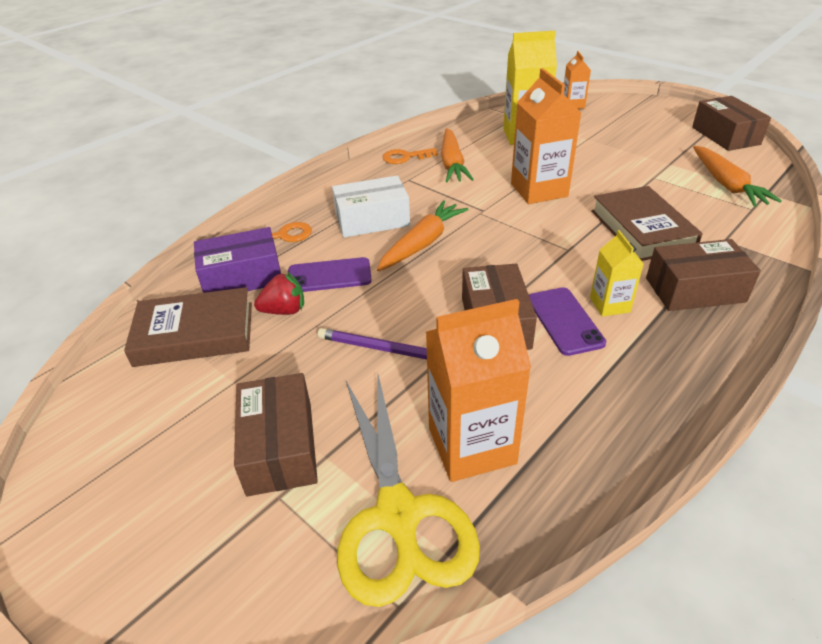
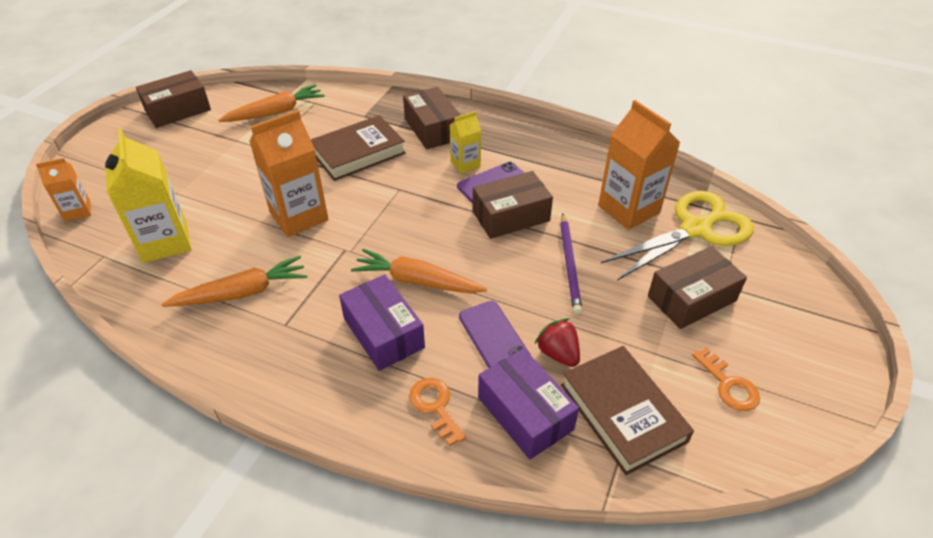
camera: 110 degrees left, 5 degrees up
(372, 220) = (383, 333): white box -> purple box
(405, 157) = (224, 342): orange key -> orange key (728, 385)

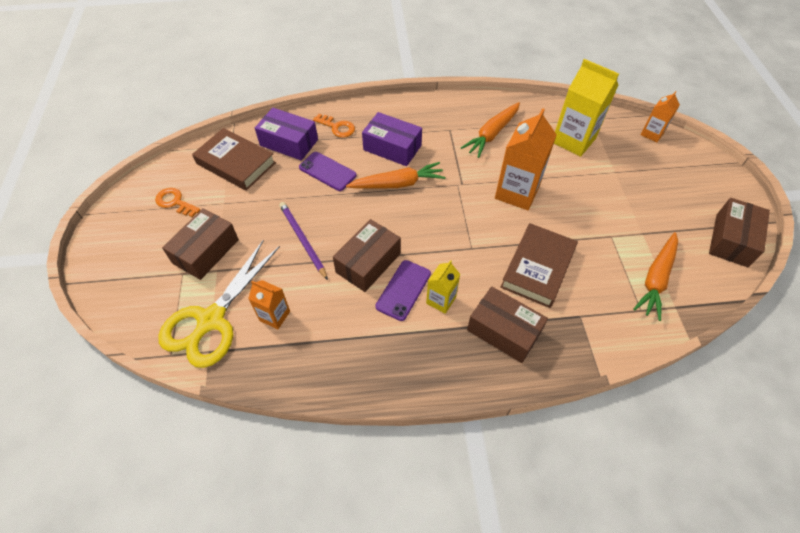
camera: 150 degrees right, 10 degrees up
(558, 353) = (284, 178): red strawberry -> none
(628, 209) = (274, 316): orange carton -> orange carton, size x0.55

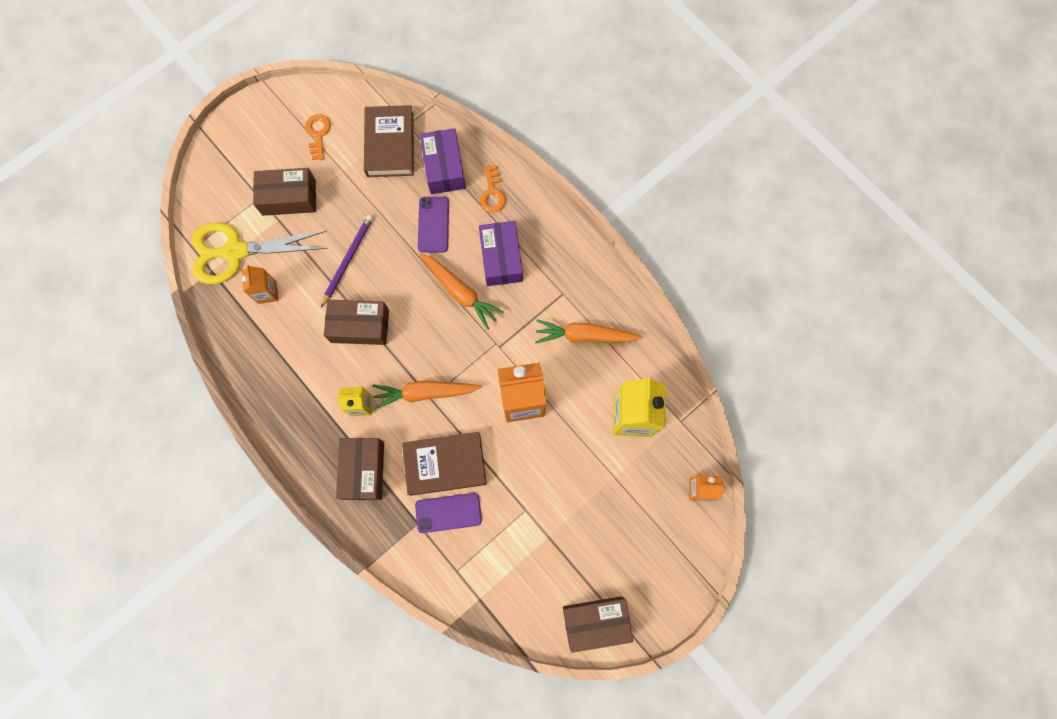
camera: 55 degrees right, 20 degrees up
(403, 290) = (352, 370): purple phone -> purple phone (448, 513)
(656, 279) = (499, 570): orange carrot -> orange carrot (425, 393)

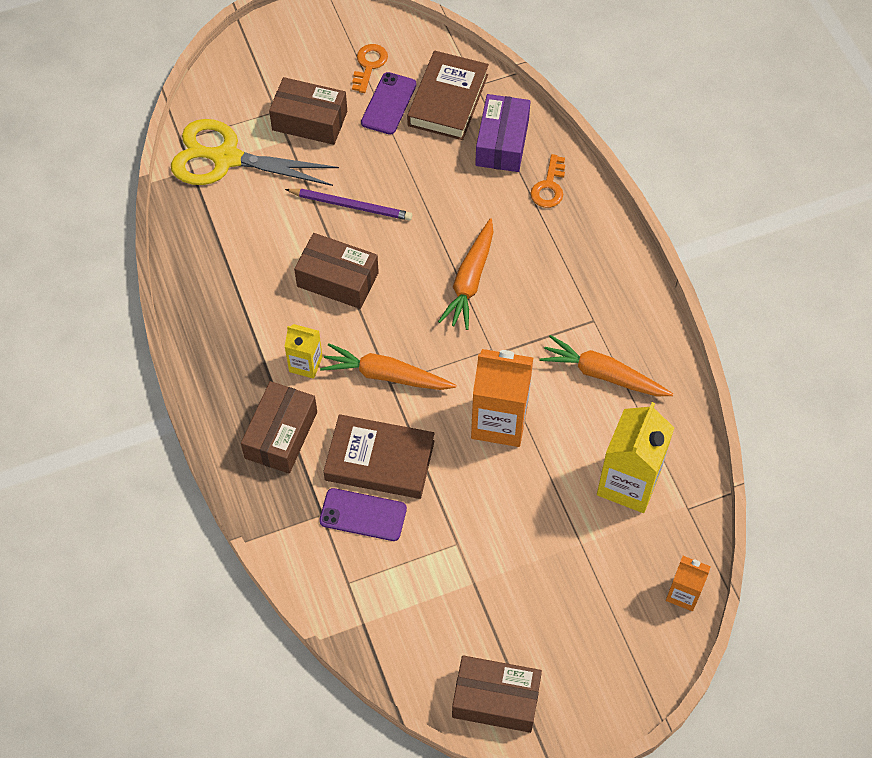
camera: 20 degrees right, 15 degrees down
(267, 292) = (245, 211): orange carton -> none
(348, 260) = (351, 206): purple pencil -> purple pencil turned 60 degrees clockwise
(433, 224) = (466, 199): purple phone -> purple phone (388, 103)
(460, 292) = (470, 280): orange carrot -> orange carrot turned 45 degrees clockwise
(501, 258) = (533, 259): purple box -> none

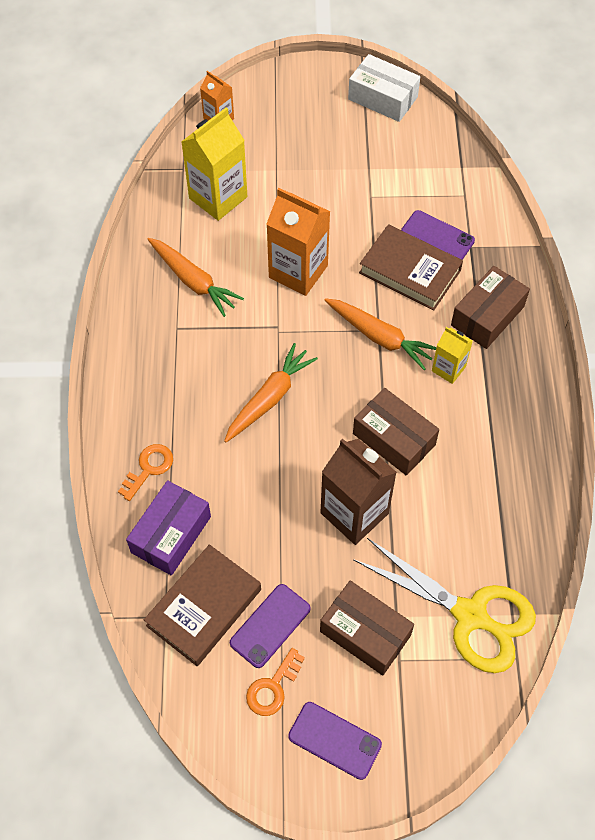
camera: 160 degrees left, 0 degrees up
(308, 47) = (334, 740): none -> purple phone
(351, 206) = (354, 513): purple pencil -> brown carton
(496, 699) = (382, 98): brown box -> white box

